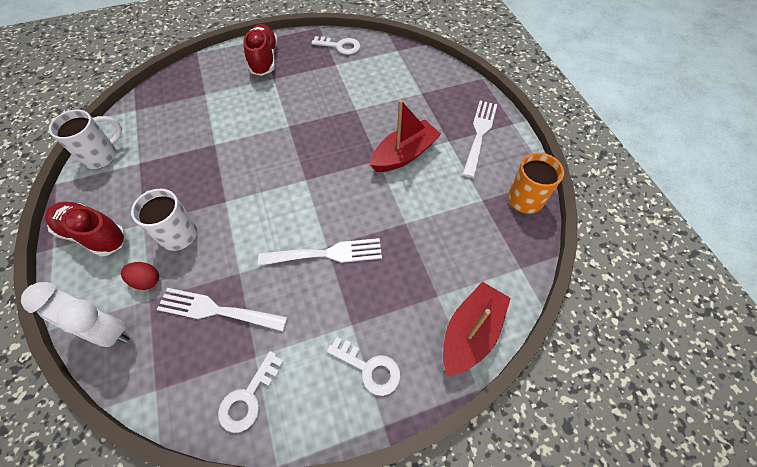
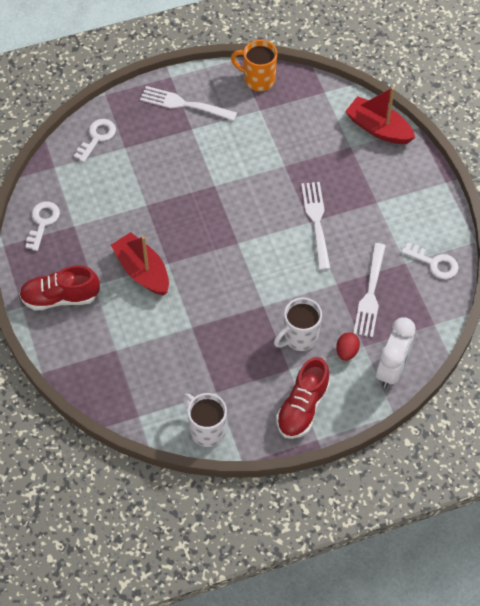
camera: 90 degrees left, 0 degrees up
(369, 368) = (408, 190): white key -> white key (97, 137)
(404, 154) = (208, 164): red boat -> red boat (142, 271)

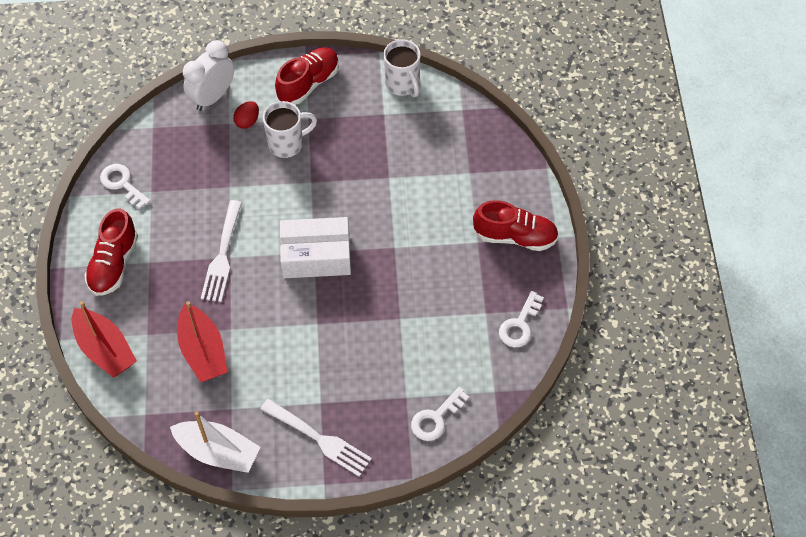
camera: 165 degrees left, 0 degrees up
(142, 271) = (423, 245): red boat -> red boat (203, 351)
(234, 240) = (316, 256): none -> white box
(258, 79) = (218, 452): orange mug -> white boat
(370, 294) = (200, 168): white fork -> none
(405, 194) = (114, 264): none -> red shoe

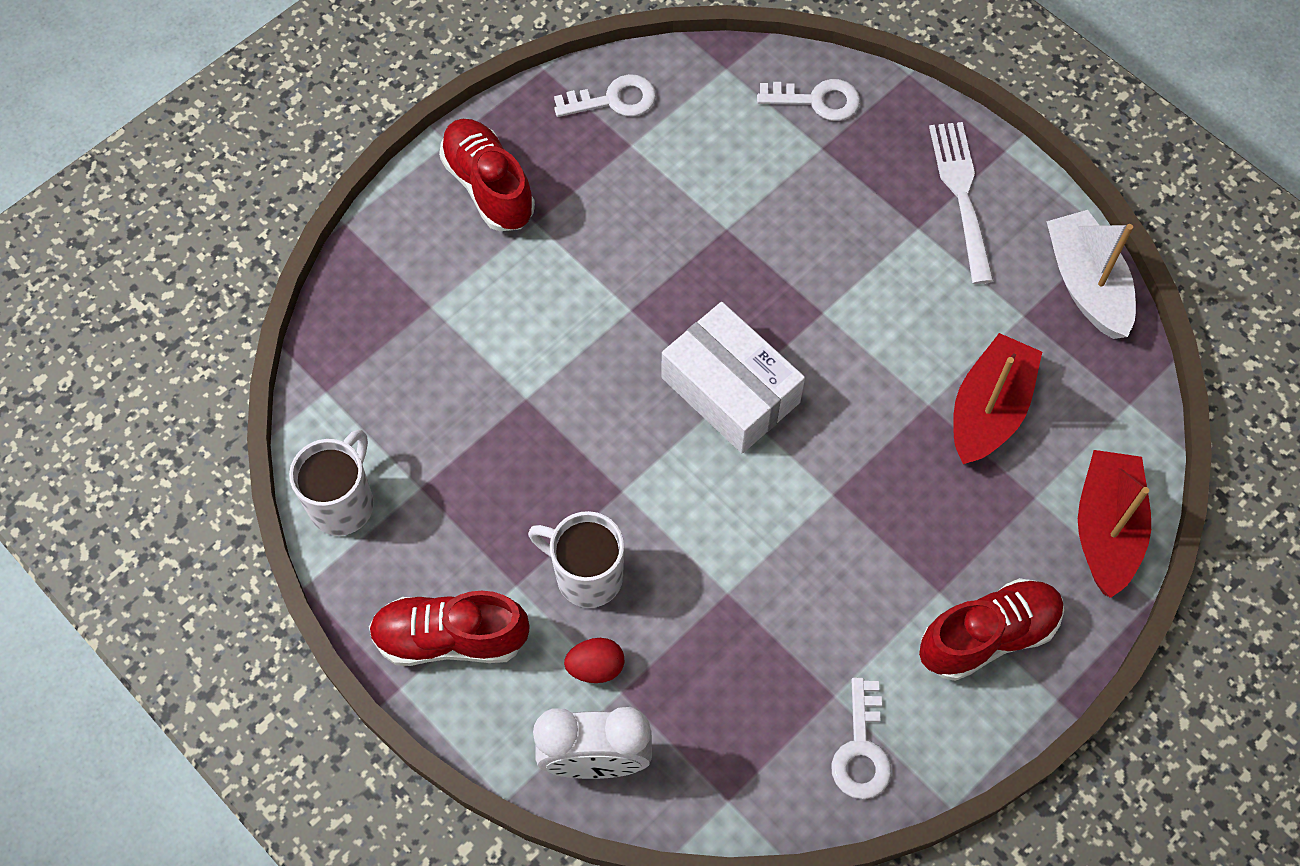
camera: 130 degrees left, 5 degrees up
(222, 255) = (840, 506): white fork -> none

